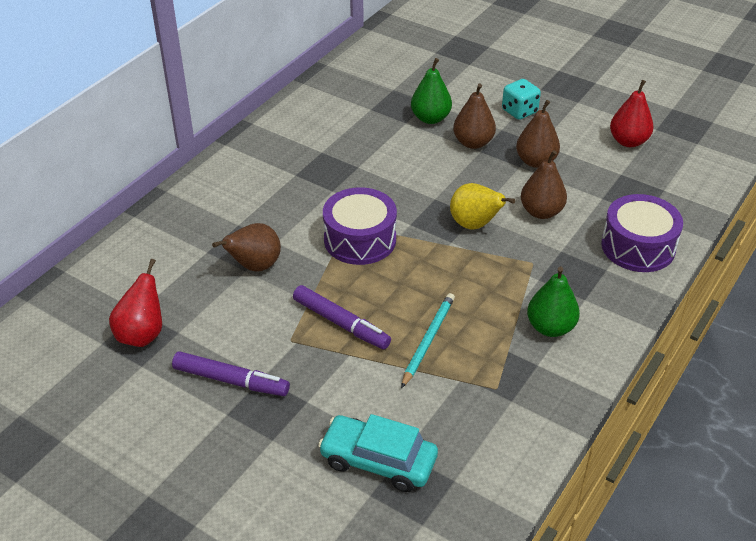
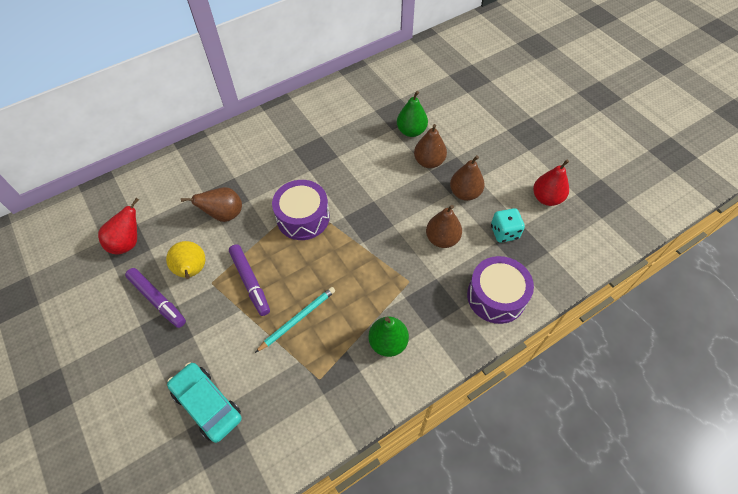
camera: 25 degrees right, 15 degrees up
(475, 225) = (388, 233): yellow pear -> yellow pear (192, 271)
(519, 111) = (479, 145): turquoise dice -> turquoise dice (504, 232)

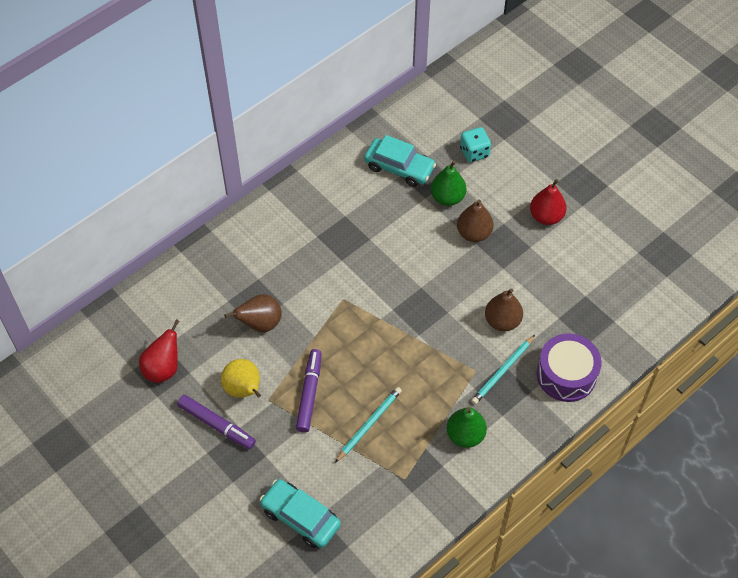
camera: 10 degrees left, 0 degrees up
(250, 282) = (309, 393): purple marker -> purple marker turned 135 degrees counterclockwise
(303, 217) = (348, 316): purple drum -> none
(375, 104) = (399, 167): none -> turquoise car
(435, 285) = (502, 371): none -> turquoise pencil
(465, 193) = (519, 266): brown pear -> none
(504, 232) = (566, 305): turquoise dice -> turquoise dice (474, 152)
(546, 198) = (607, 261): red pear -> red pear (546, 216)

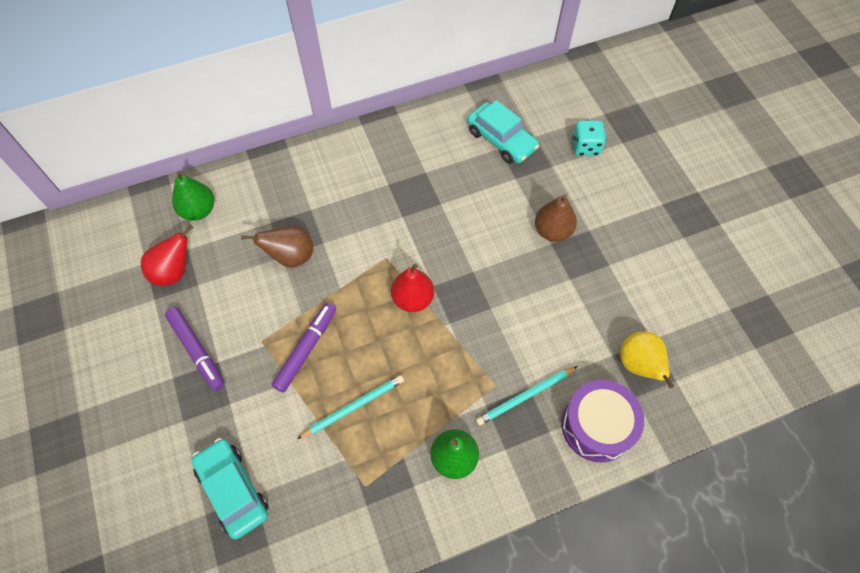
camera: 20 degrees right, 5 degrees up
(244, 390) = (242, 322): yellow pear -> yellow pear (639, 365)
(447, 197) = (539, 185): green pear -> green pear (198, 210)
(502, 321) = (547, 338): brown pear -> none
(546, 216) = (639, 237): red pear -> red pear (413, 299)

